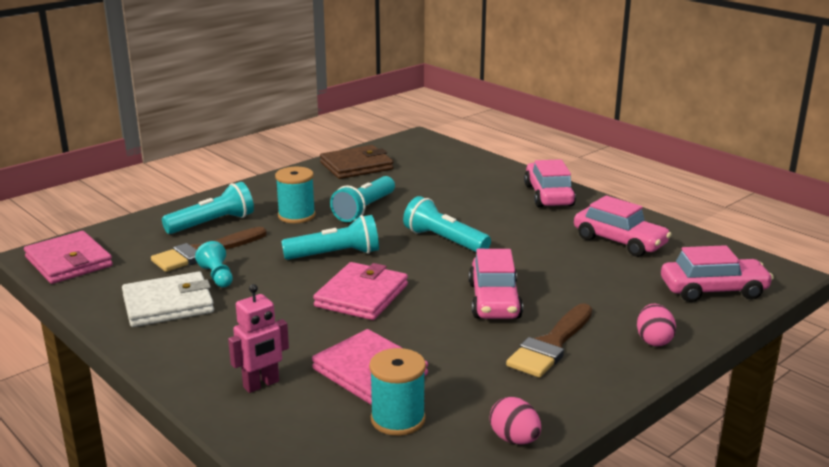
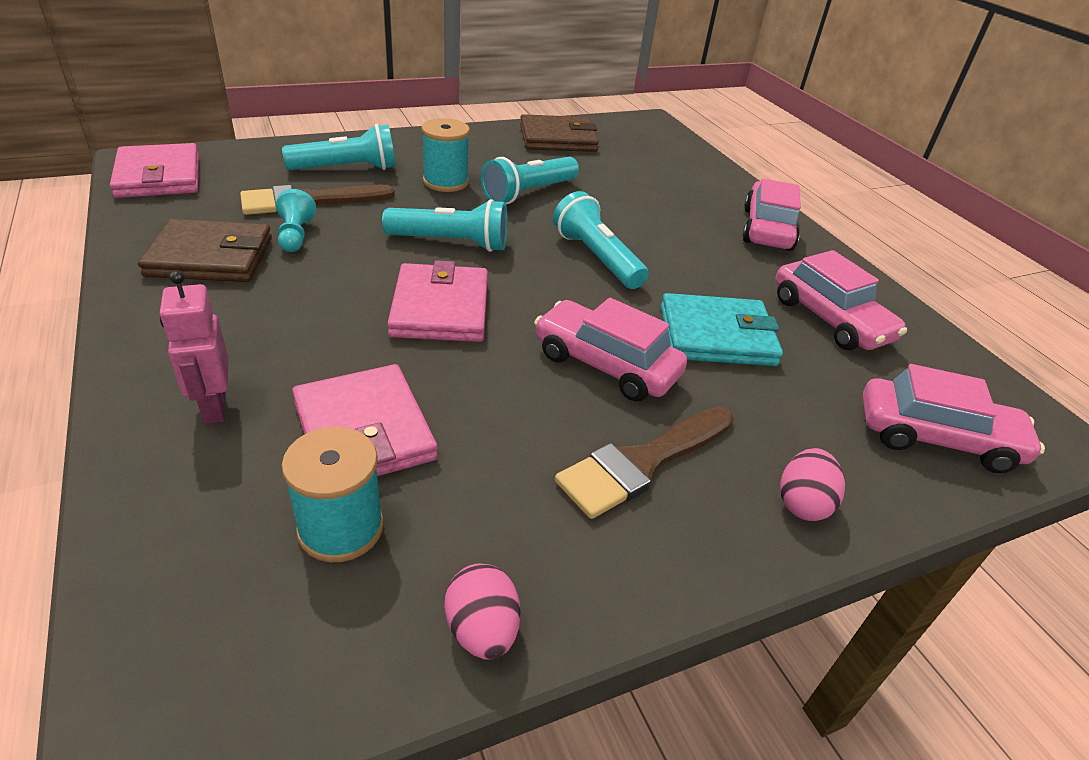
camera: 15 degrees right, 15 degrees up
(168, 304) = (210, 257): white wallet -> brown wallet
(261, 384) = (214, 407): pink robot -> pink robot turned 90 degrees clockwise
(361, 296) = (440, 308): pink wallet -> pink wallet turned 45 degrees counterclockwise
(494, 301) = (605, 364): pink car -> pink car turned 105 degrees clockwise
(554, 268) = (717, 336): none -> turquoise wallet

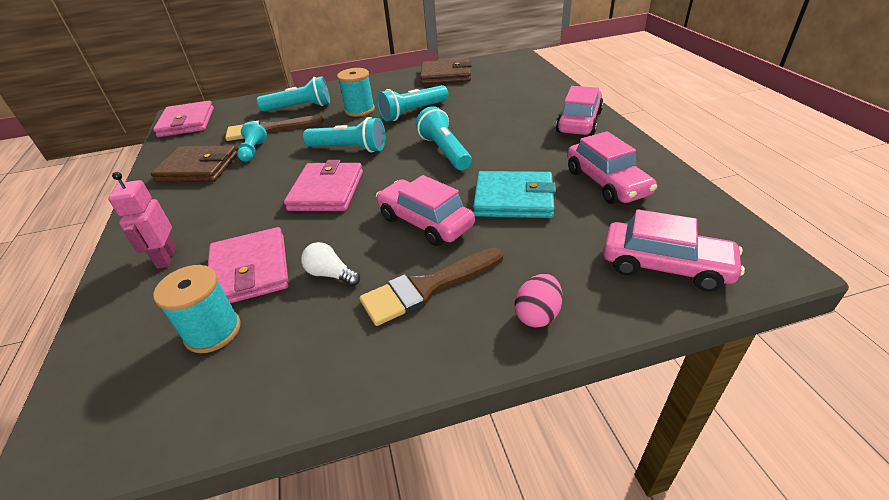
camera: 15 degrees right, 0 degrees up
(482, 630) = (277, 398): pink egg -> none
(494, 440) = (331, 274): none -> white light bulb

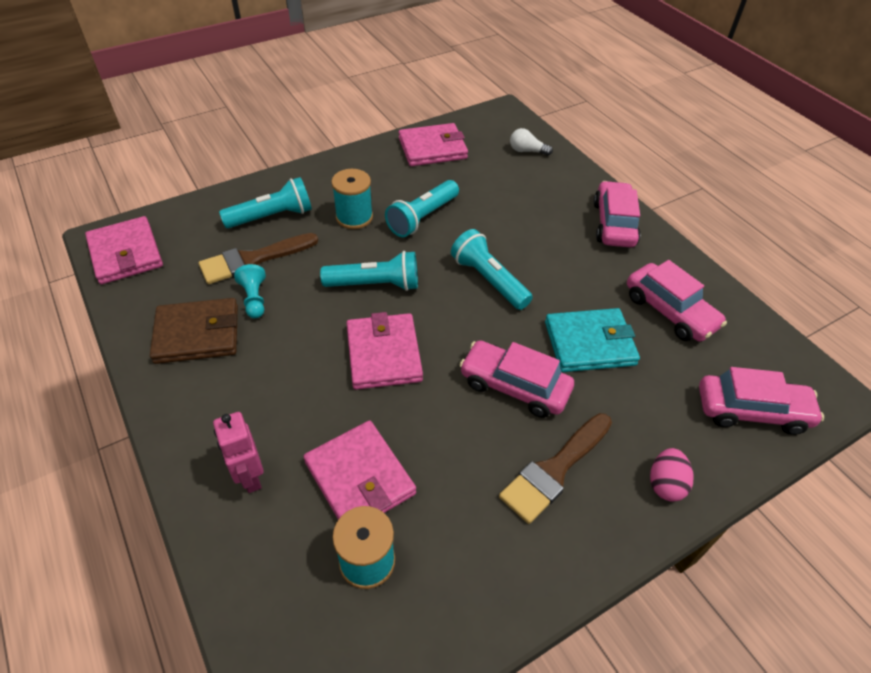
camera: 20 degrees left, 10 degrees up
(331, 274) = (450, 469): white light bulb -> white light bulb (527, 151)
(446, 75) = (432, 148): brown wallet -> pink wallet

